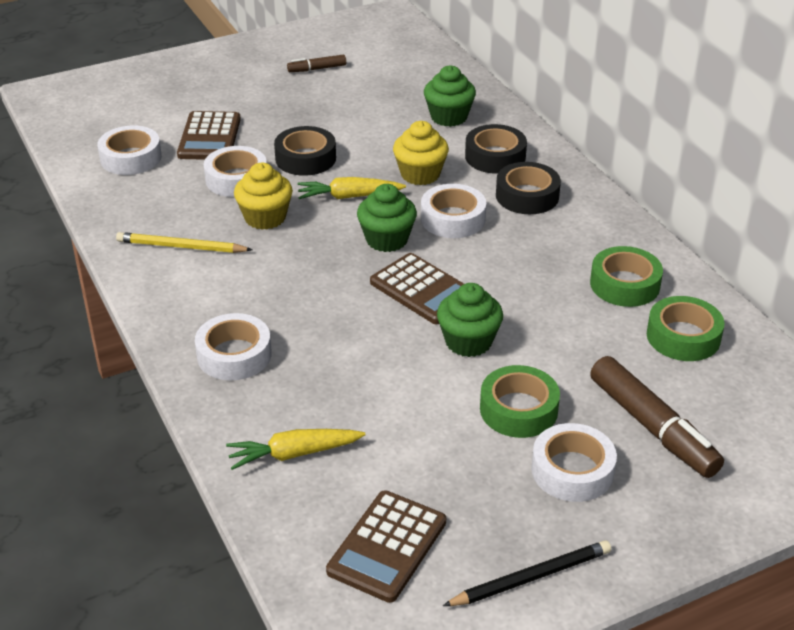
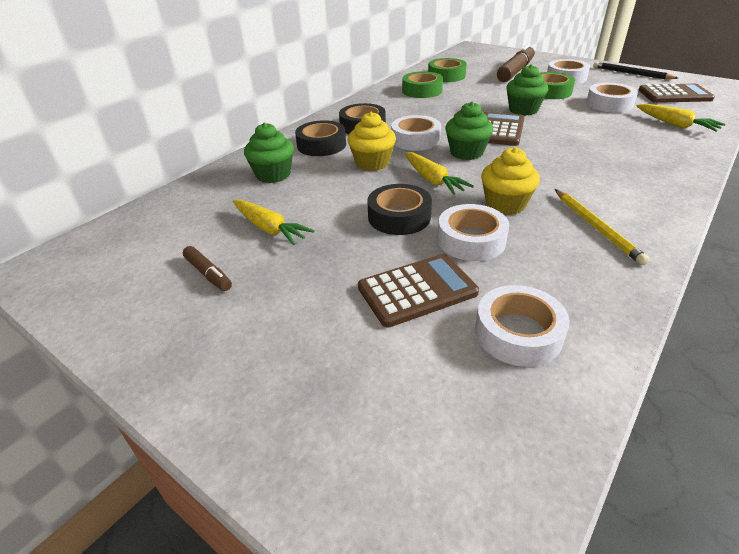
camera: 115 degrees left, 0 degrees up
(234, 355) = (651, 163): white tape -> white tape (609, 104)
(352, 99) = (269, 228): none -> yellow carrot

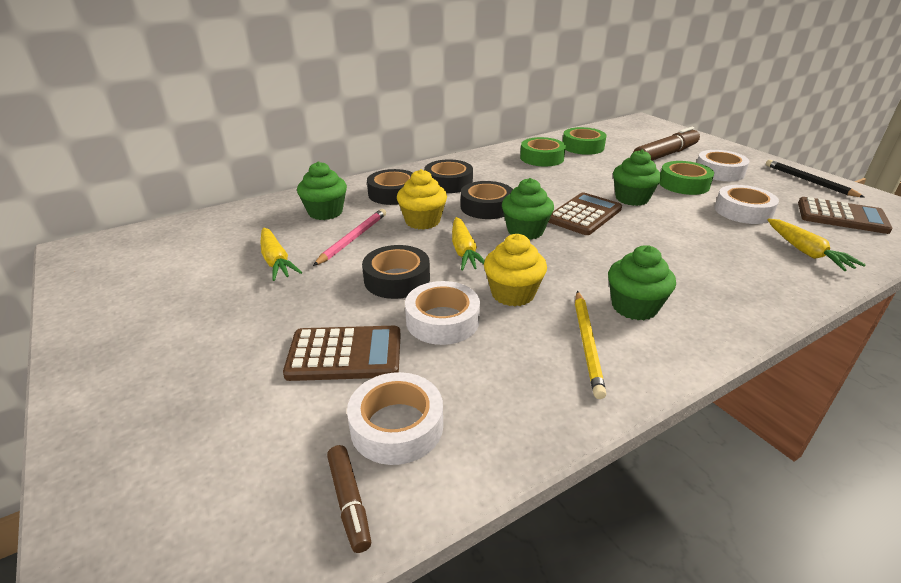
camera: 20 degrees right, 5 degrees down
(208, 274) = (193, 287): brown marker -> brown marker (349, 502)
(324, 192) = (353, 239): none -> pink pencil
(415, 140) = (486, 207): white tape -> black tape
(602, 191) = (634, 307): none -> green cupcake

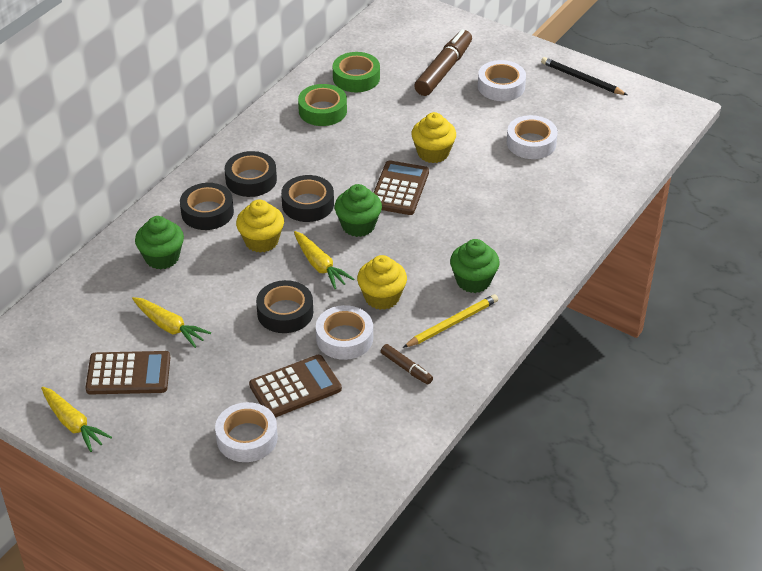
camera: 25 degrees left, 10 degrees up
(349, 502) = (366, 468): brown marker -> brown marker (406, 368)
(353, 239) = (215, 282): pink pencil -> none
(397, 426) = (364, 421): white tape -> white tape (247, 438)
(587, 343) = (452, 323): yellow pencil -> yellow pencil turned 105 degrees counterclockwise
(632, 199) = (433, 153): green cupcake -> yellow cupcake
(683, 184) = (473, 117): green tape -> none
(805, 252) = (584, 182): yellow carrot -> yellow carrot (73, 424)
(841, 216) = (610, 126): brown calculator -> brown calculator (128, 374)

